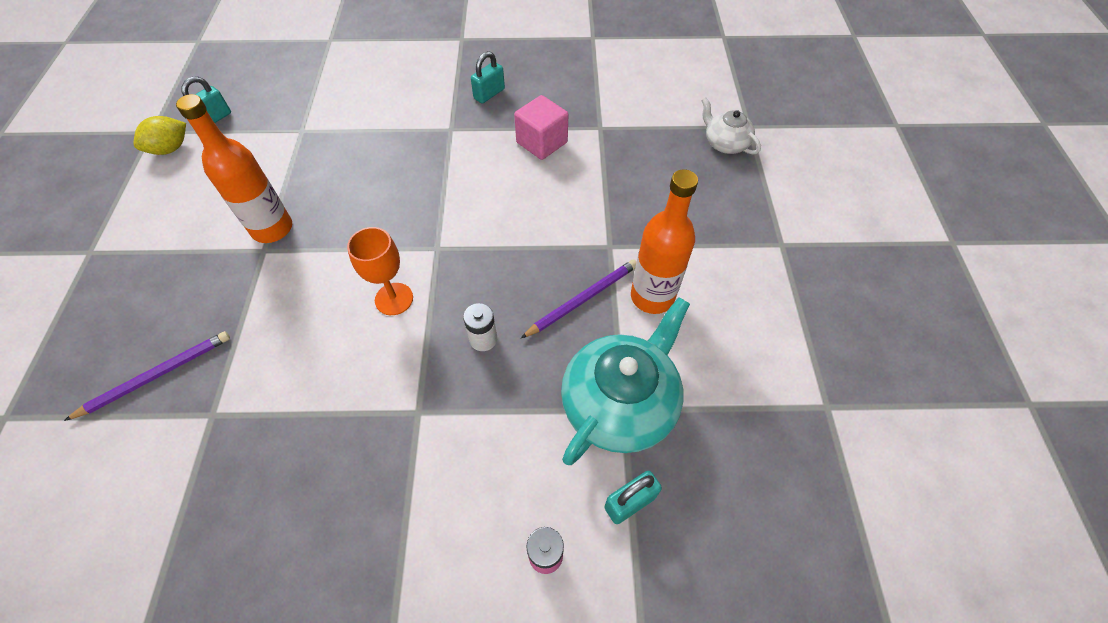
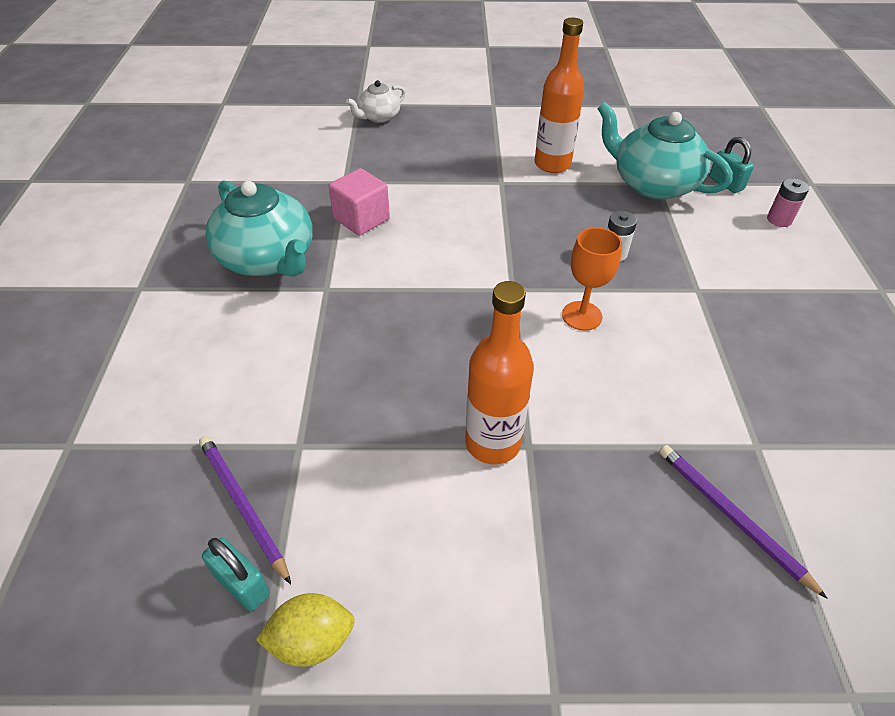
camera: 90 degrees left, 10 degrees down
(170, 149) = (312, 640): yellow lemon -> yellow lemon turned 60 degrees counterclockwise
(489, 94) = (268, 259): turquoise padlock -> turquoise teapot
(582, 299) = (561, 198): purple pencil -> purple pencil (242, 505)

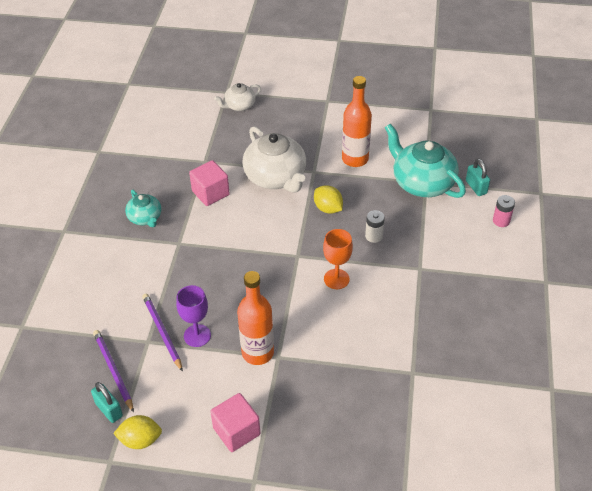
camera: 10 degrees right, 0 degrees up
(268, 259) = (145, 218): turquoise teapot -> turquoise teapot, size x0.54
(383, 426) = (197, 335): none -> purple goblet
(450, 193) = (276, 177): none -> white teapot
(493, 594) = (236, 431): none -> pink cube
(536, 224) = (328, 208): none -> yellow lemon
(731, 516) = (379, 409): purple pencil -> purple pencil (162, 332)

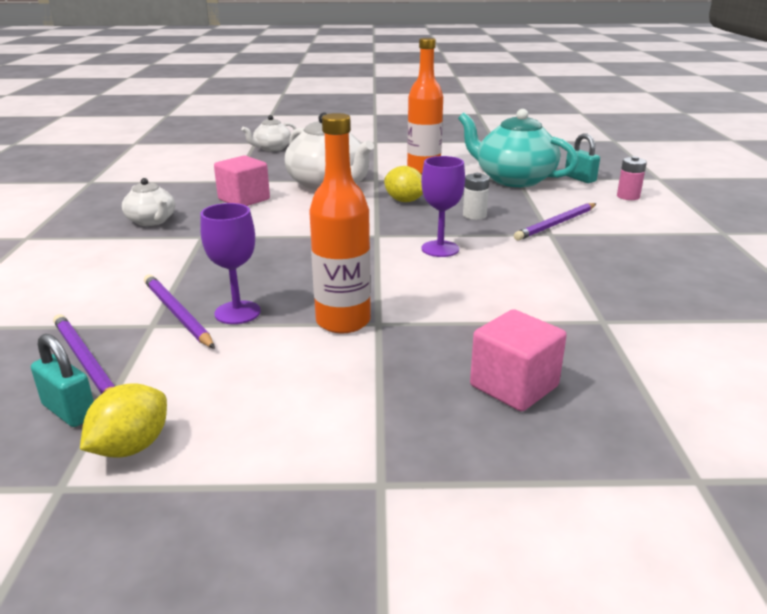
camera: 10 degrees left, 20 degrees down
(140, 440) = (131, 447): yellow lemon -> yellow lemon turned 45 degrees counterclockwise
(145, 218) = (152, 221): turquoise teapot -> white teapot
(236, 431) = (327, 415): pink cube -> pink cube (514, 386)
(336, 279) = (440, 249): orange goblet -> purple goblet
(429, 255) = (556, 224): none -> purple pencil

